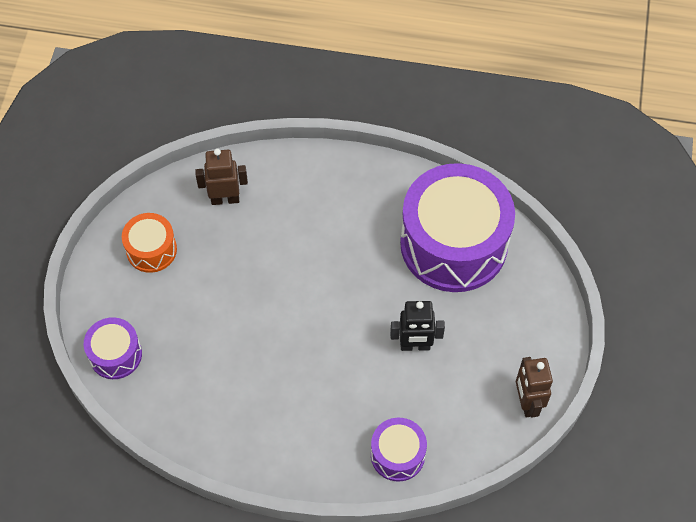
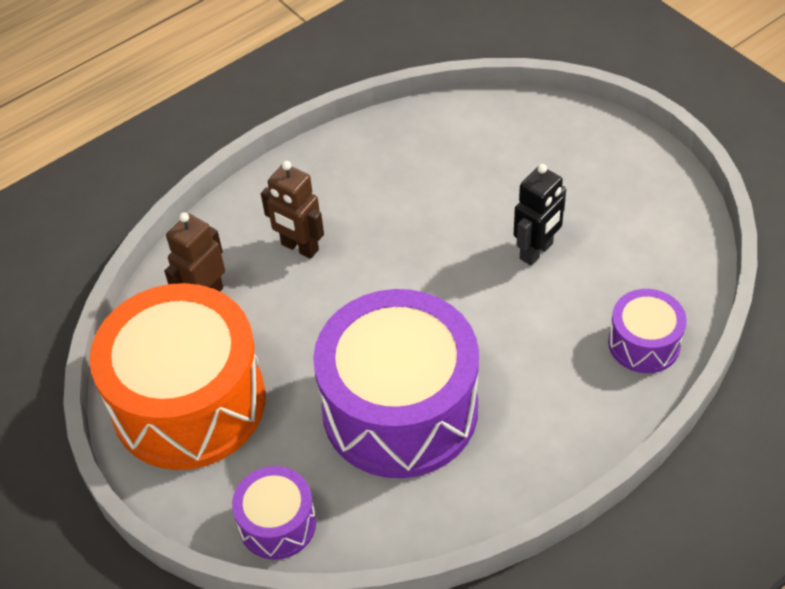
camera: 45 degrees left, 10 degrees down
(151, 250) = (189, 402): orange drum -> orange drum, size x2.13
(453, 244) = (458, 152): purple drum -> purple drum (400, 409)
(527, 403) = (680, 207): brown robot -> brown robot (299, 247)

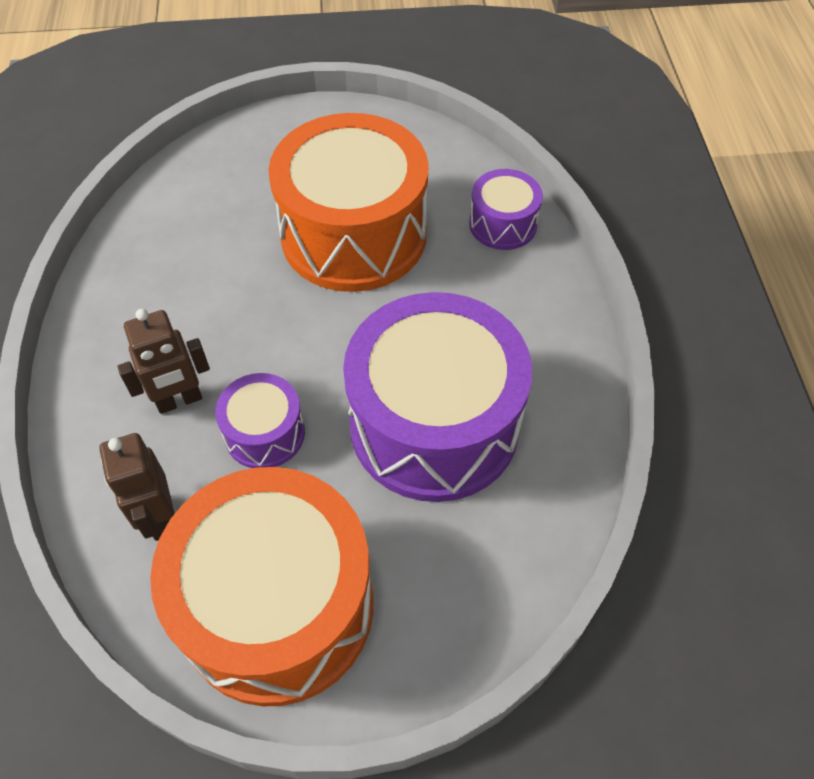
camera: 60 degrees left, 5 degrees up
(277, 523) = (485, 599): purple drum -> purple drum (264, 433)
(536, 251) = (354, 234): black robot -> orange drum

